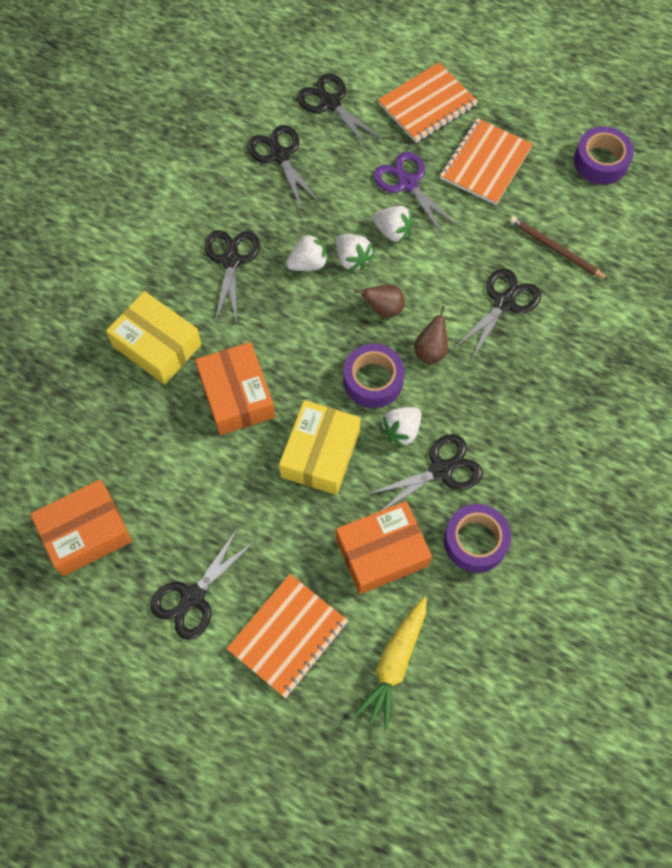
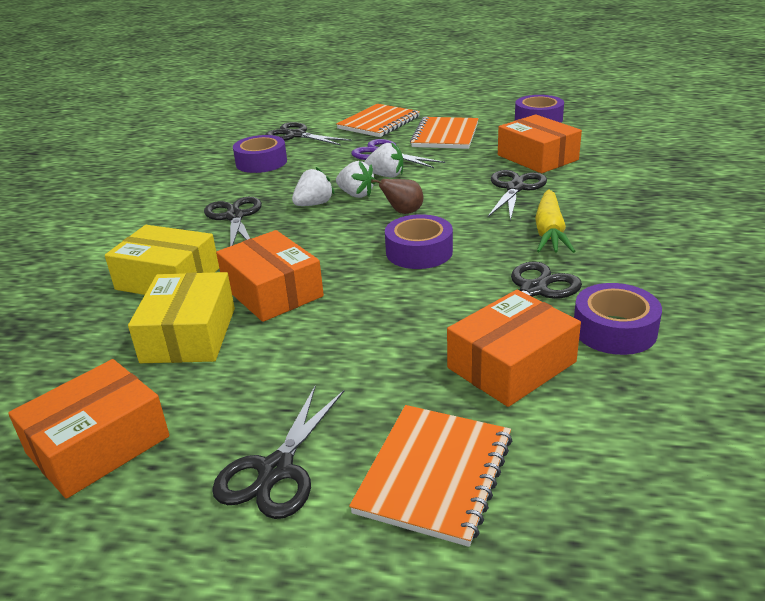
camera: 15 degrees left, 35 degrees down
(280, 156) = (261, 162): black scissors -> purple tape
(320, 454) = (389, 309): yellow box -> yellow box (189, 335)
(394, 664) = (603, 462): yellow carrot -> yellow carrot (549, 232)
(401, 431) = (471, 275): white strawberry -> none
(430, 351) = (466, 224): brown pear -> none
(555, 249) = (537, 157): brown pencil -> orange box

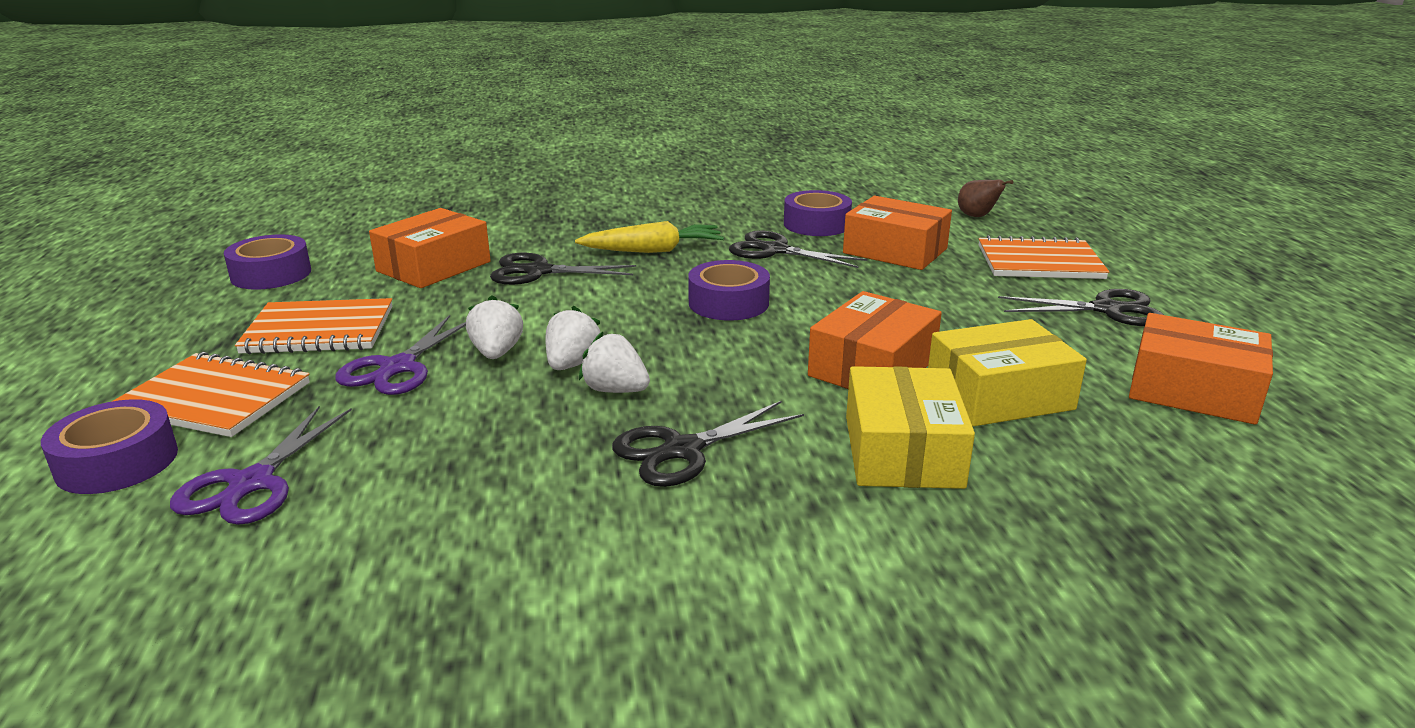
camera: 110 degrees left, 5 degrees down
(261, 162) = (420, 489): purple tape -> purple tape (117, 462)
(296, 135) = (251, 484): black scissors -> purple scissors
(403, 212) = (626, 324): brown pear -> brown pear (977, 216)

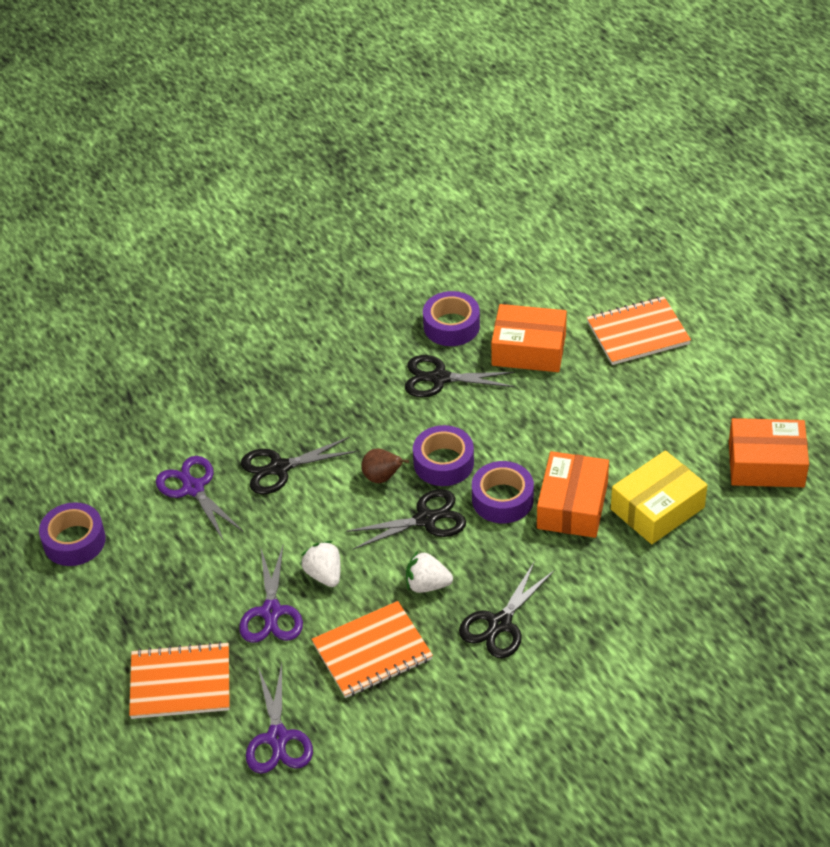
camera: 20 degrees left, 20 degrees up
(117, 462) = (181, 752): purple tape -> purple tape (502, 499)
(319, 330) = (180, 594): orange notebook -> orange notebook (372, 652)
(434, 266) = (193, 488): orange box -> purple scissors
(572, 364) = (382, 568): white strawberry -> none
(653, 250) = (346, 409): yellow carrot -> none
(903, 451) = (621, 580): yellow box -> none
(977, 216) = (571, 272): brown pear -> brown pear (382, 478)
(1107, 310) = (698, 385): black scissors -> black scissors (426, 519)

